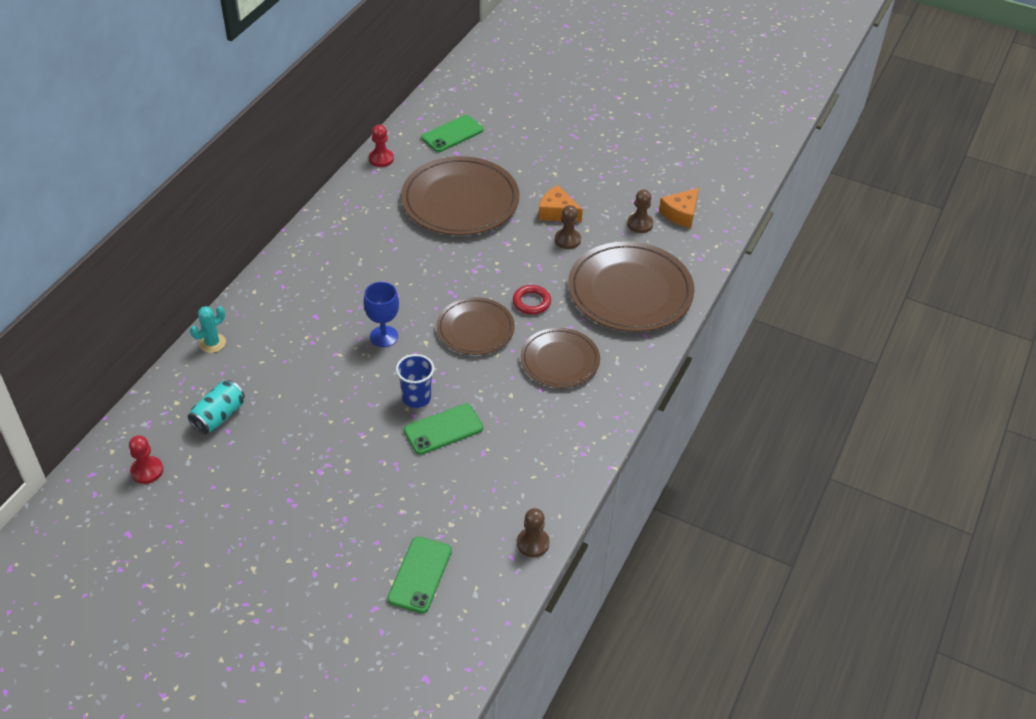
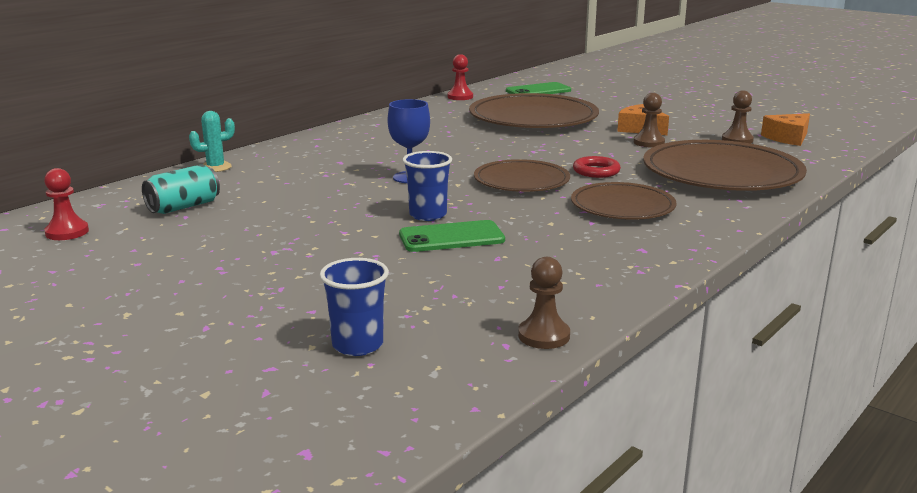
camera: 15 degrees right, 25 degrees down
(420, 575) = (357, 345): green phone -> blue cup

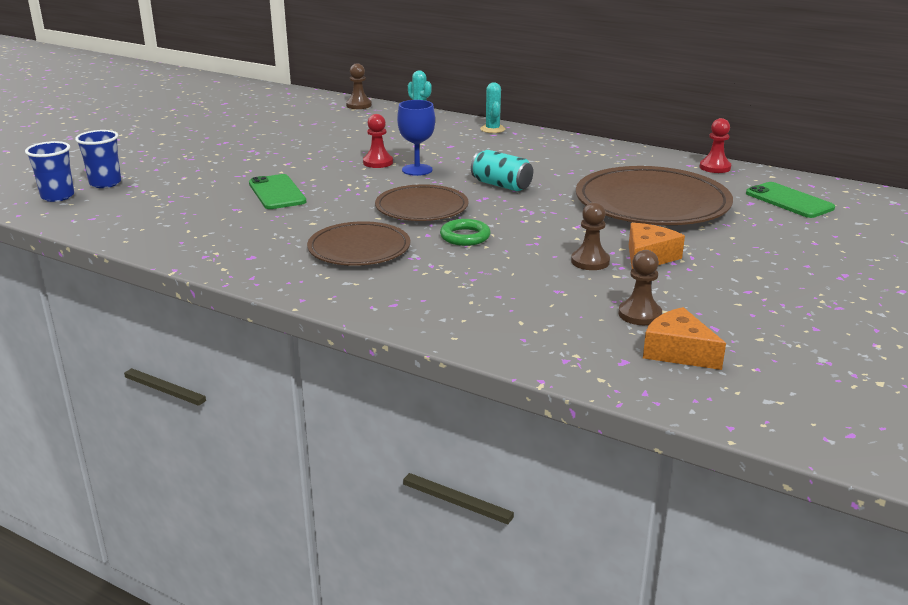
camera: 80 degrees right, 5 degrees up
(67, 232) = (283, 104): red pawn -> red pawn (378, 162)
(183, 207) = (331, 120): turquoise can -> turquoise can (501, 185)
(299, 144) = (492, 129): none -> turquoise cactus
(428, 215) = (325, 182): blue cup -> blue cup (57, 196)
(544, 336) = (100, 227): brown pawn -> brown pawn (359, 105)
(596, 171) = (465, 237): red ring -> green ring
(721, 173) = (484, 298): brown plate -> none

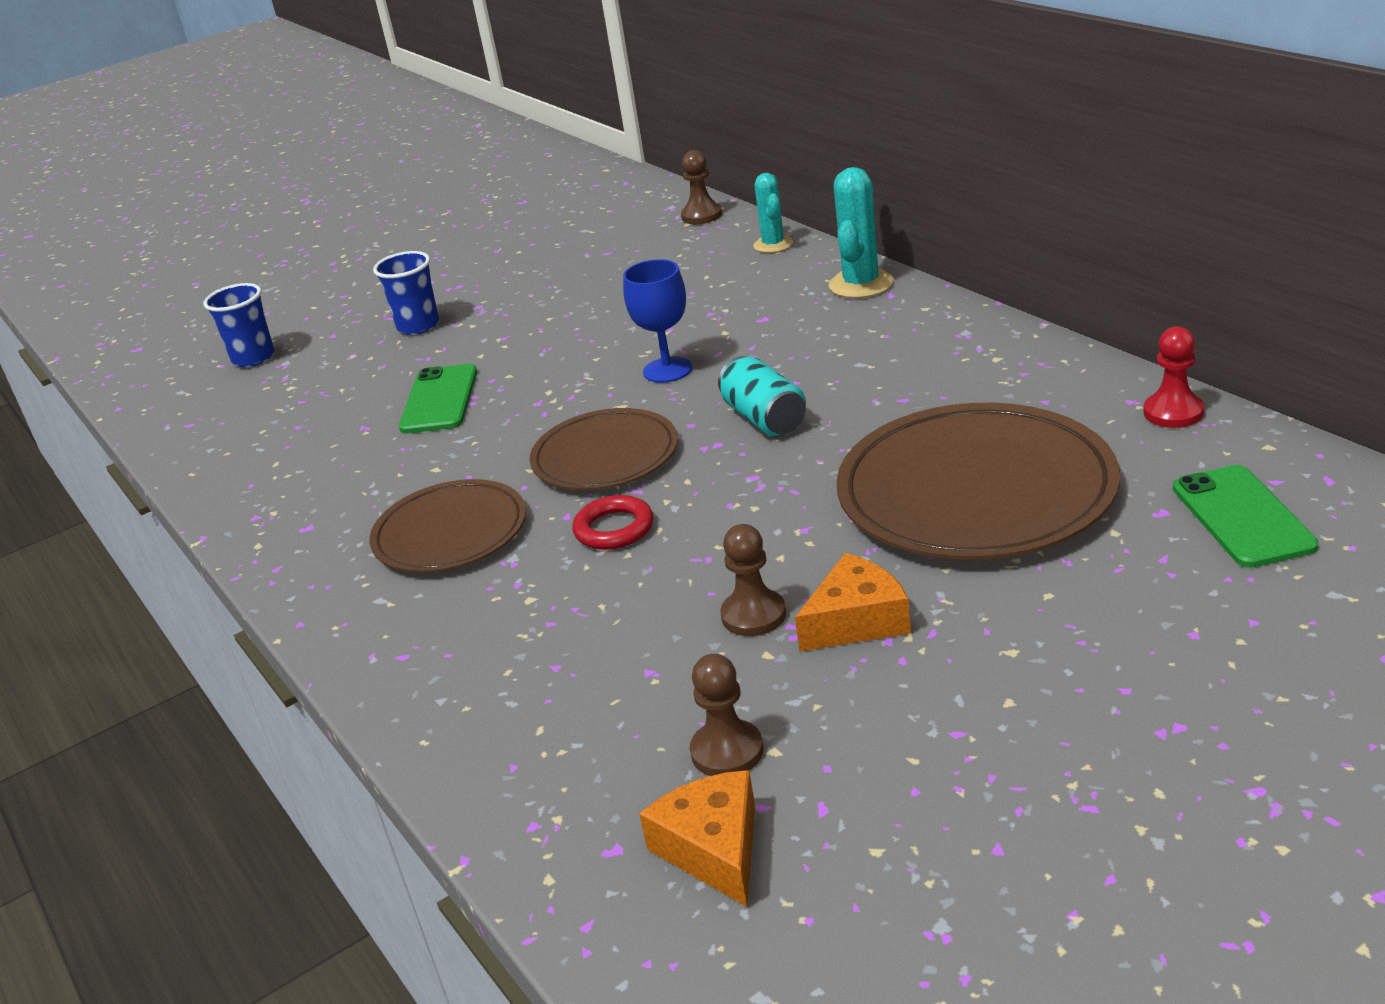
camera: 30 degrees right, 5 degrees up
(57, 196) = (183, 378): blue cup -> blue cup (418, 326)
(378, 162) = (625, 348): red pawn -> none
(465, 237) = (614, 529): green ring -> red ring
(492, 129) = (861, 284): turquoise cactus -> turquoise cactus, size x1.51

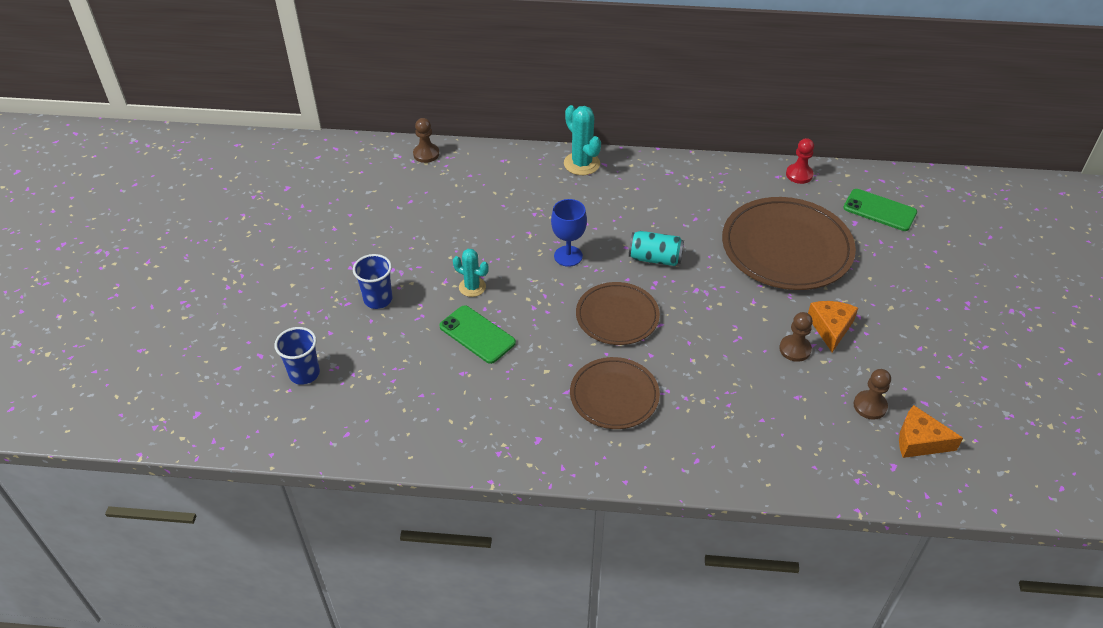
camera: 55 degrees left, 15 degrees up
(614, 529) = (682, 348): red ring -> none
(773, 245) = (499, 157): turquoise cactus -> turquoise cactus (472, 287)

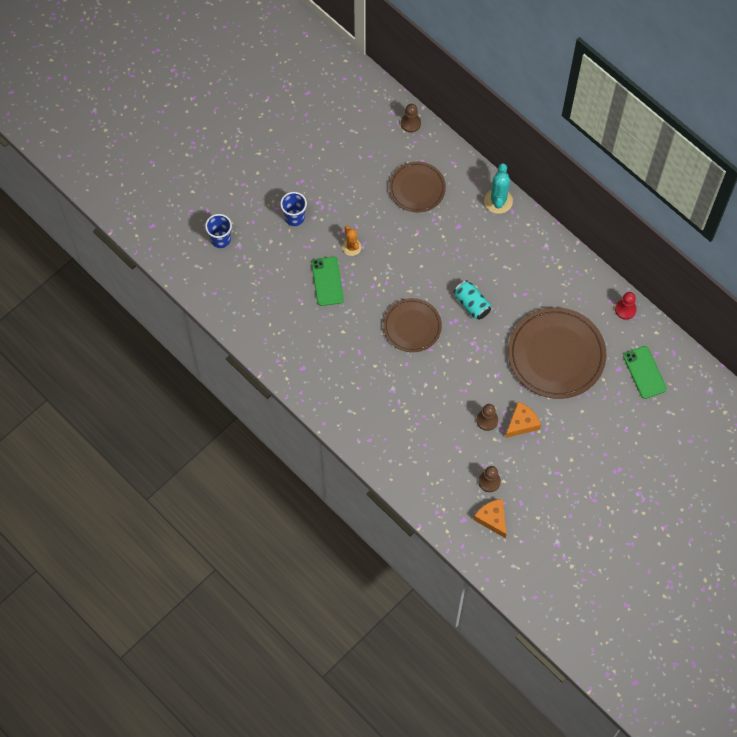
camera: 40 degrees right, 20 degrees up
(472, 287) = (351, 247): turquoise cactus -> orange cactus
(568, 256) = (424, 265): blue goblet -> none
(614, 396) = (363, 373): brown plate -> brown plate (417, 188)

